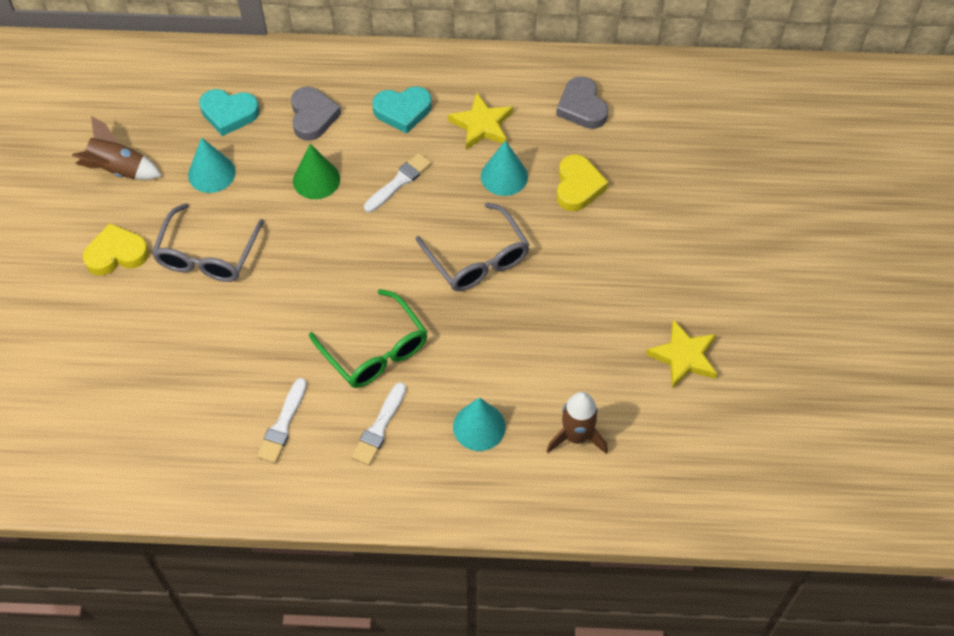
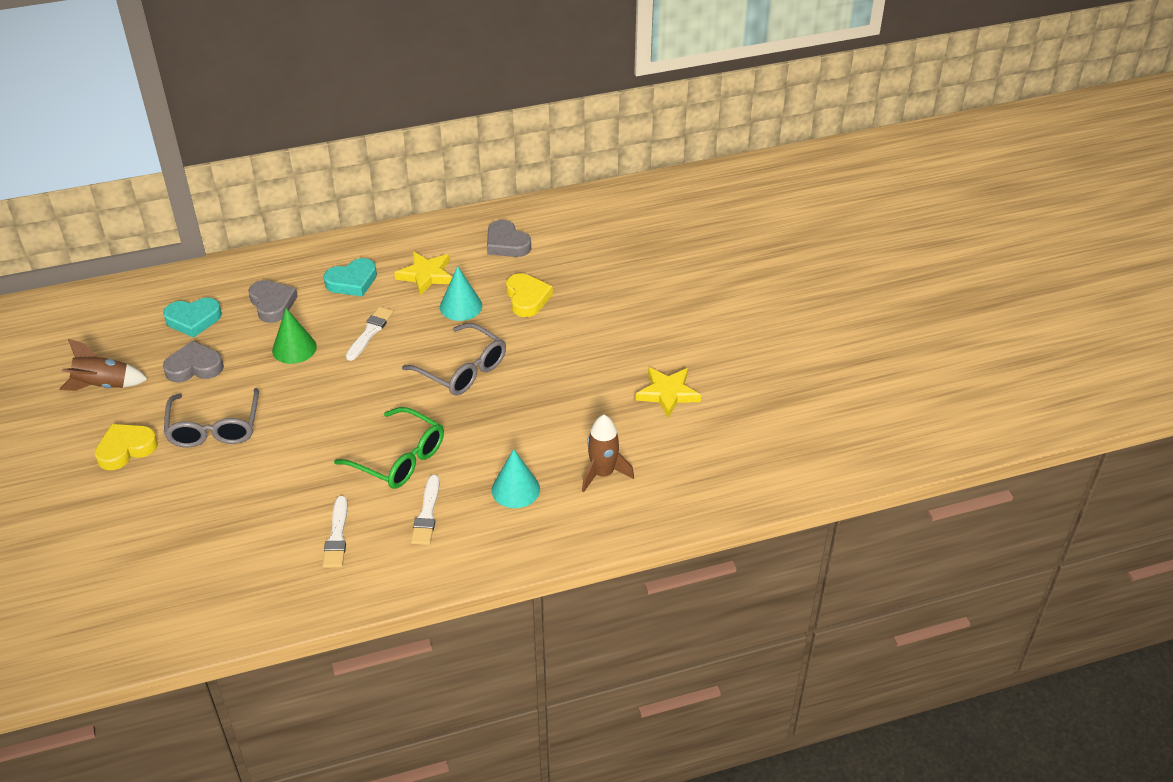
camera: 20 degrees left, 15 degrees down
(211, 173) = (194, 367): turquoise cone -> grey heart

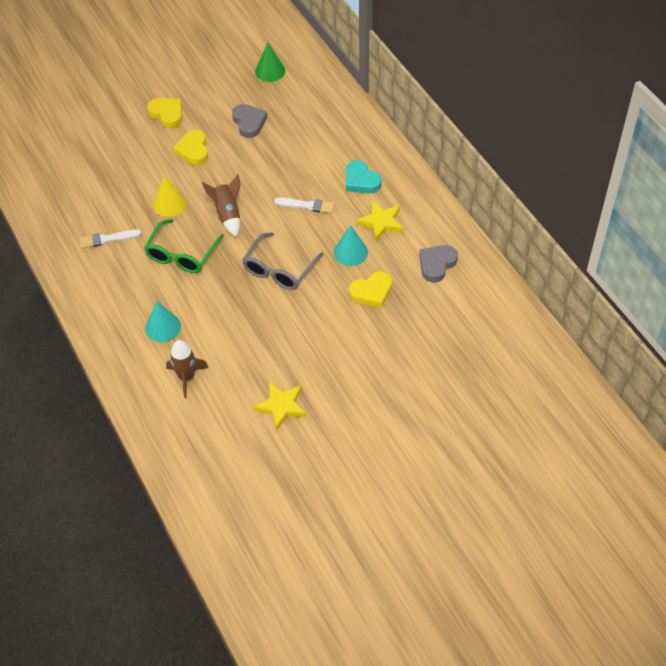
camera: 80 degrees right, 10 degrees up
(103, 385) = (222, 85): brown rocket -> brown rocket (227, 214)
(193, 320) = (296, 107): turquoise heart -> none
(214, 428) = (193, 150): grey glasses -> yellow heart
(272, 304) = (323, 143): grey heart -> none
(294, 348) = (279, 168): green cone -> green cone (270, 71)
(303, 463) = (169, 204): none -> yellow cone
(427, 514) = (132, 282): white brush -> none

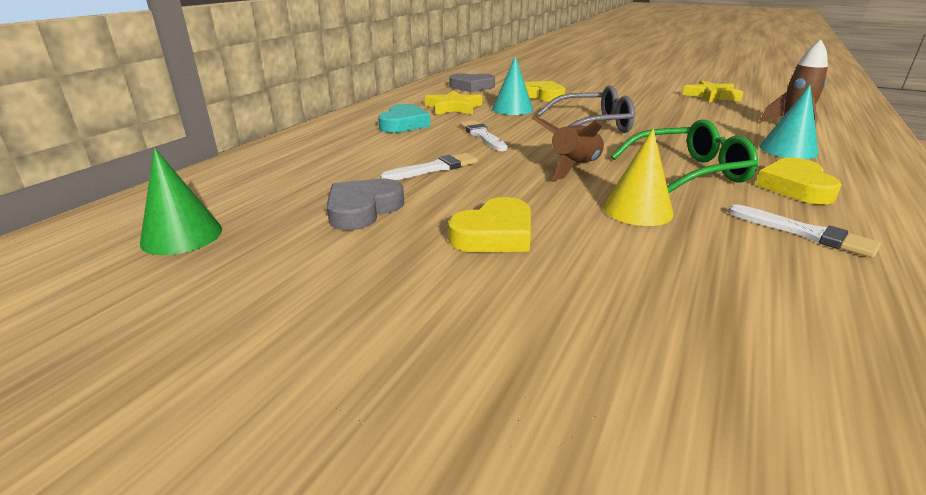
camera: 125 degrees left, 25 degrees down
(167, 114) = (427, 309): yellow heart -> yellow heart (795, 187)
(274, 162) = (434, 168): none -> white brush

